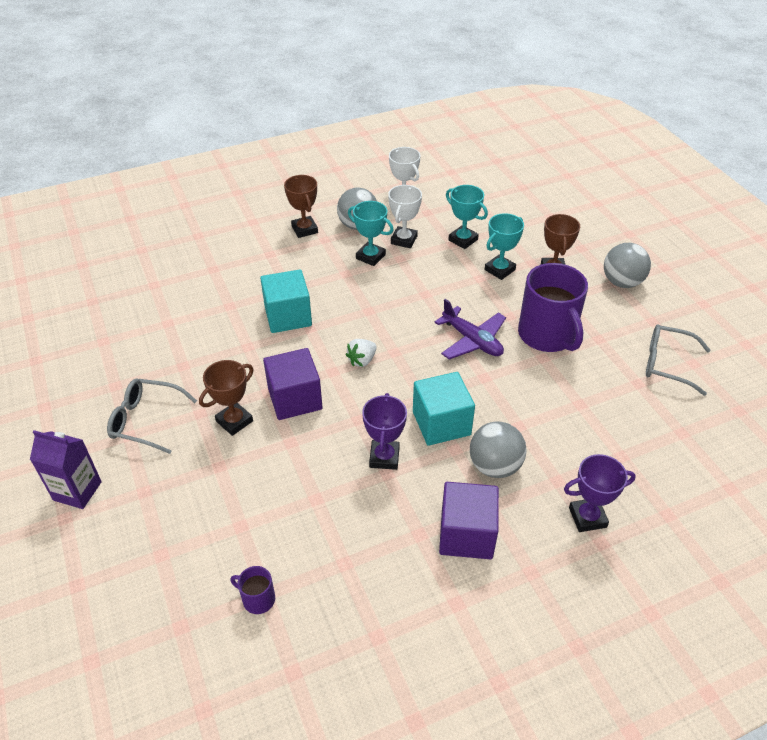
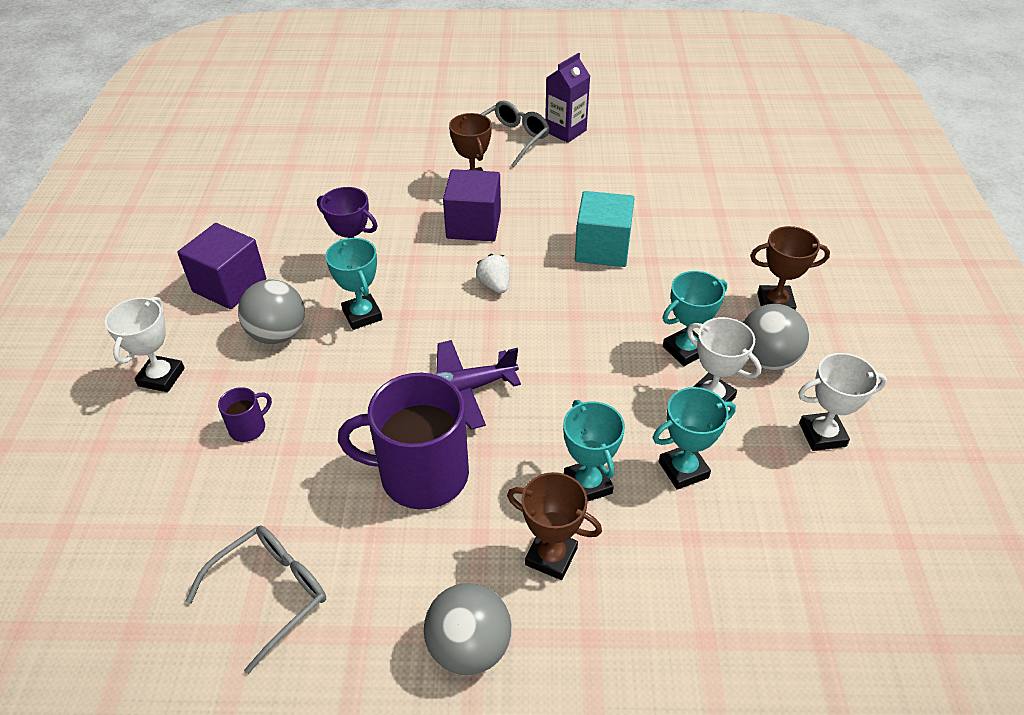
camera: 115 degrees right, 0 degrees up
(77, 491) = (460, 101): purple carton -> purple carton (565, 131)
(258, 599) = (288, 163): purple mug -> purple mug (248, 428)
(441, 423) = (362, 315): turquoise cube -> turquoise trophy
(587, 517) = (161, 377): purple trophy -> white trophy

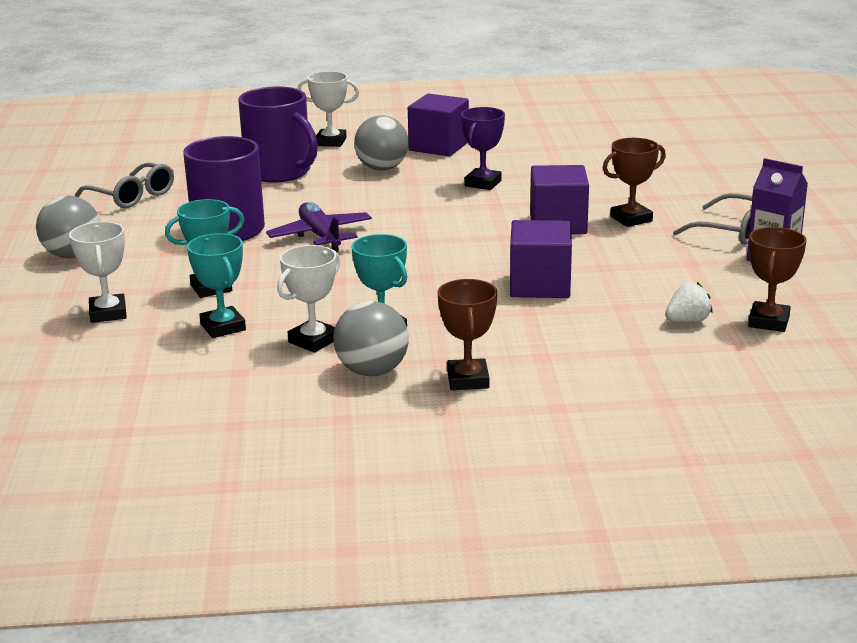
camera: 85 degrees right, 20 degrees down
(248, 428) = (279, 172): purple mug -> purple mug, size x2.33
(362, 315) = (410, 193): turquoise trophy -> none
(495, 285) = (464, 239): white strawberry -> white strawberry (687, 321)
(551, 556) = (141, 277): brown trophy -> brown trophy (768, 322)
(602, 249) = (540, 285): turquoise cube -> purple cube
(822, 435) = (262, 396): white trophy -> white trophy (108, 313)

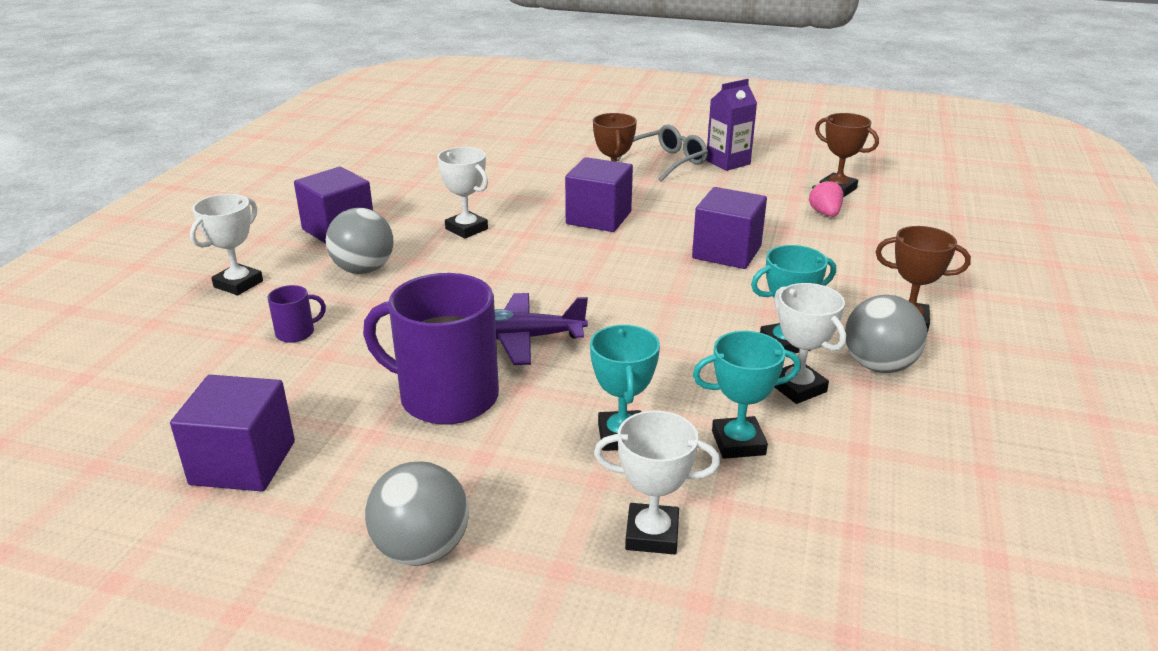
camera: 70 degrees left, 5 degrees up
(132, 196) = (243, 463): grey glasses -> purple cube
(279, 172) = (296, 333): purple mug -> purple mug, size x0.43
(483, 183) = (466, 229): purple trophy -> white trophy
(687, 321) = (825, 213): white strawberry -> pink strawberry

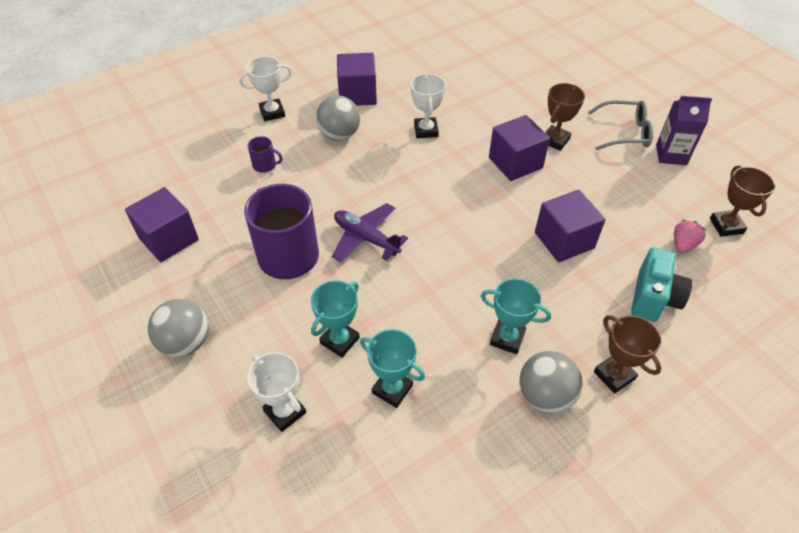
camera: 40 degrees right, 20 degrees up
(798, 388) = (473, 376): white trophy -> none
(857, 257) = (653, 298): none -> turquoise camera

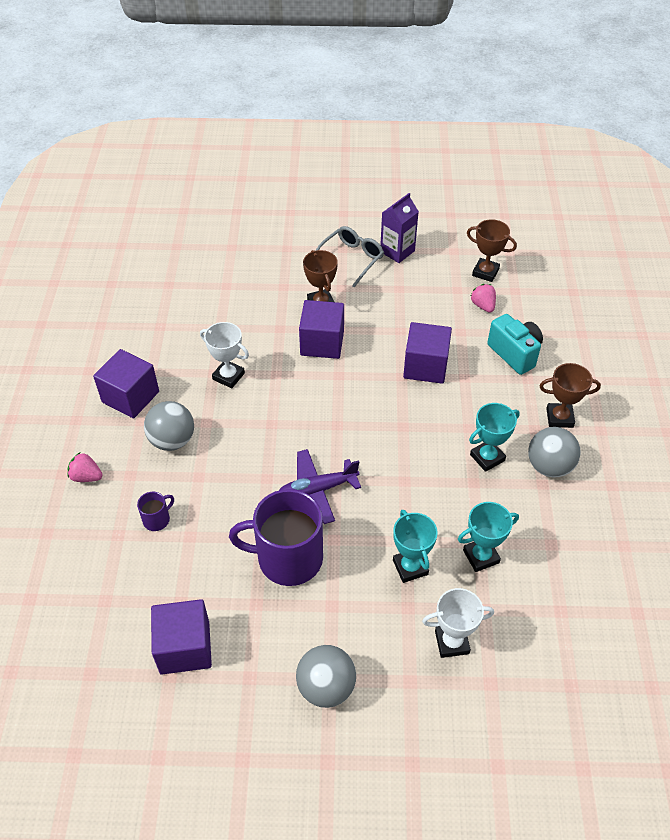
camera: 55 degrees left, 0 degrees up
(272, 112) = (86, 476): white trophy -> pink strawberry

